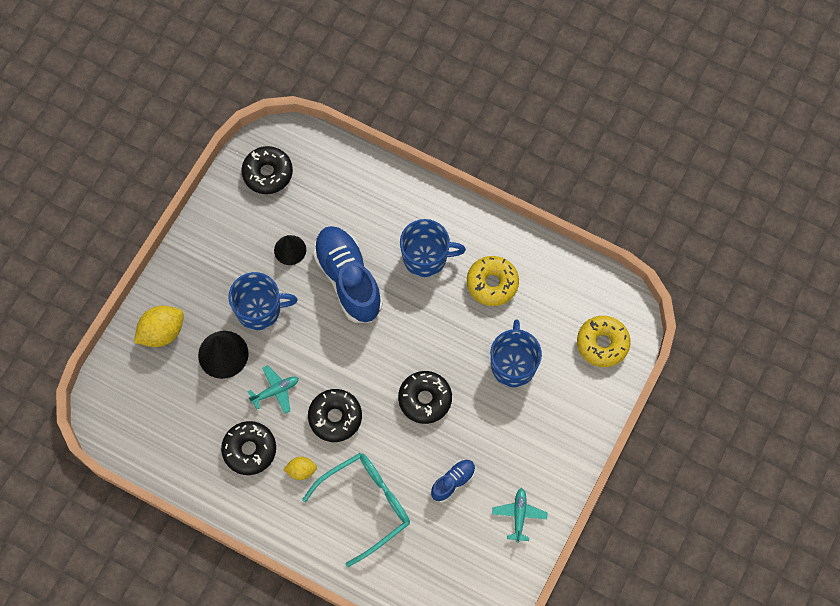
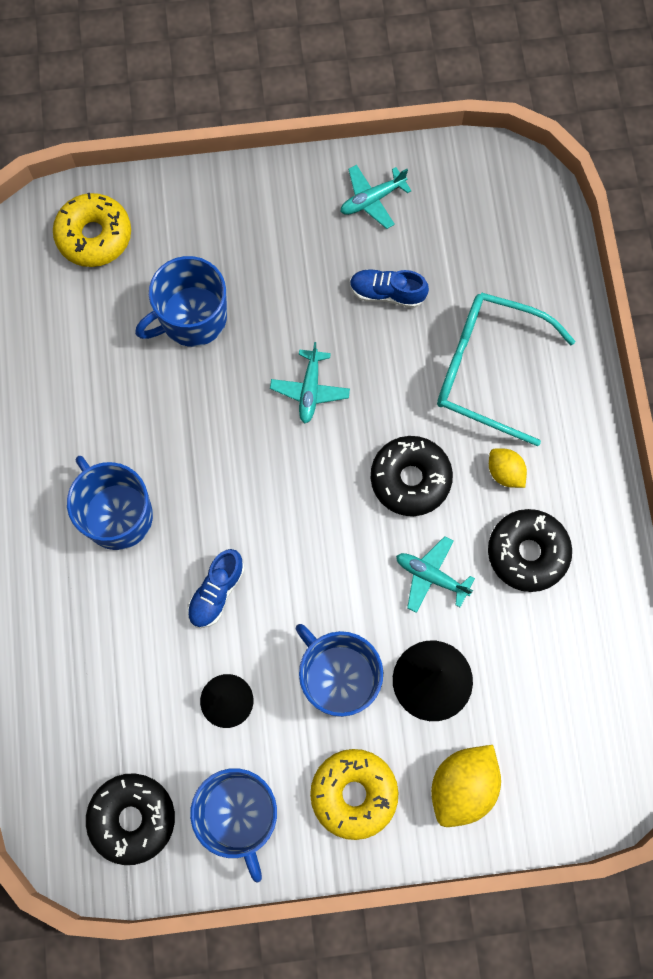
camera: 125 degrees left, 5 degrees up
(162, 332) = (462, 786): yellow lemon -> yellow lemon turned 75 degrees counterclockwise
(231, 221) = (239, 814): none -> blue mug
(348, 280) = (216, 592): blue shoe -> blue shoe, size x0.48
(425, 399) = (310, 390): black donut -> turquoise plane
(492, 283) = (100, 410): yellow donut -> yellow donut (354, 794)

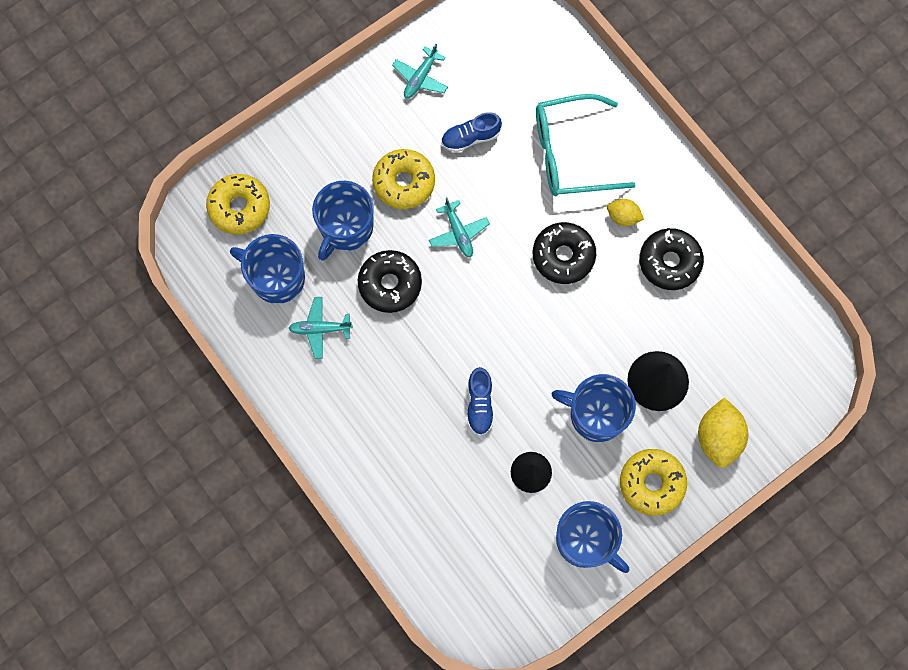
camera: 30 degrees left, 0 degrees up
(117, 515) = (379, 391): blue mug -> blue mug (276, 278)
(132, 818) = (516, 584): black donut -> black donut (390, 284)
(284, 303) = (404, 183): none -> yellow donut
(431, 576) = (616, 313): turquoise plane -> turquoise plane (320, 329)

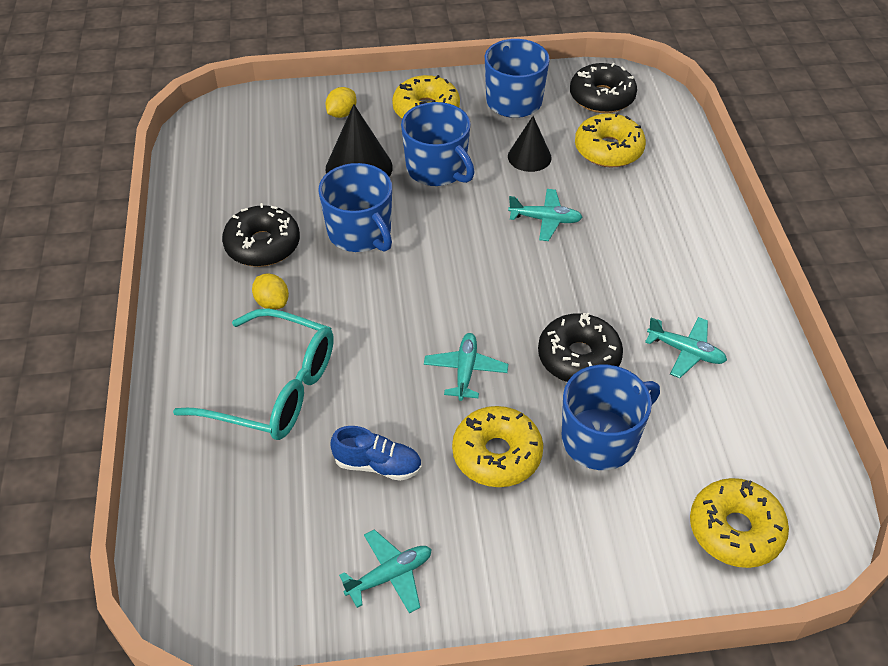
camera: 150 degrees left, 25 degrees down
(276, 278) = (717, 425): blue mug -> blue mug (360, 233)
(471, 519) = (608, 150): none -> yellow donut
(479, 404) = (545, 220): blue shoe -> turquoise plane
(563, 256) = (365, 297): black donut -> black donut (602, 97)
(718, 437) = (342, 114): yellow lemon -> yellow lemon, size x0.58

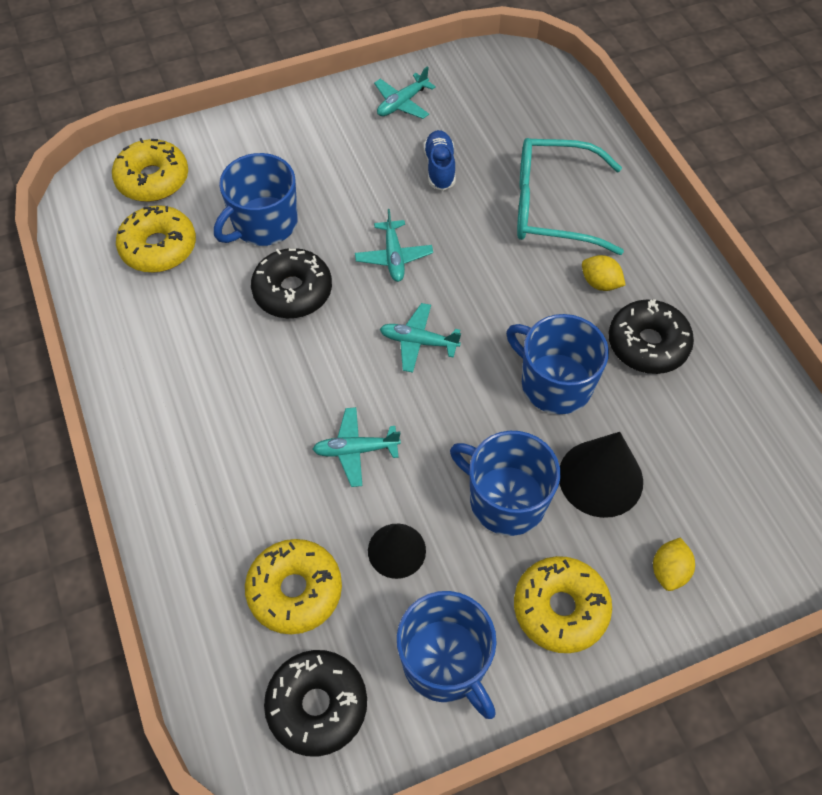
camera: 165 degrees right, 10 degrees up
(377, 465) = (439, 168): blue shoe -> blue shoe turned 90 degrees clockwise
(497, 454) = (347, 194): yellow donut -> yellow donut (159, 247)
(686, 351) = (190, 319): turquoise plane -> turquoise plane (418, 342)

